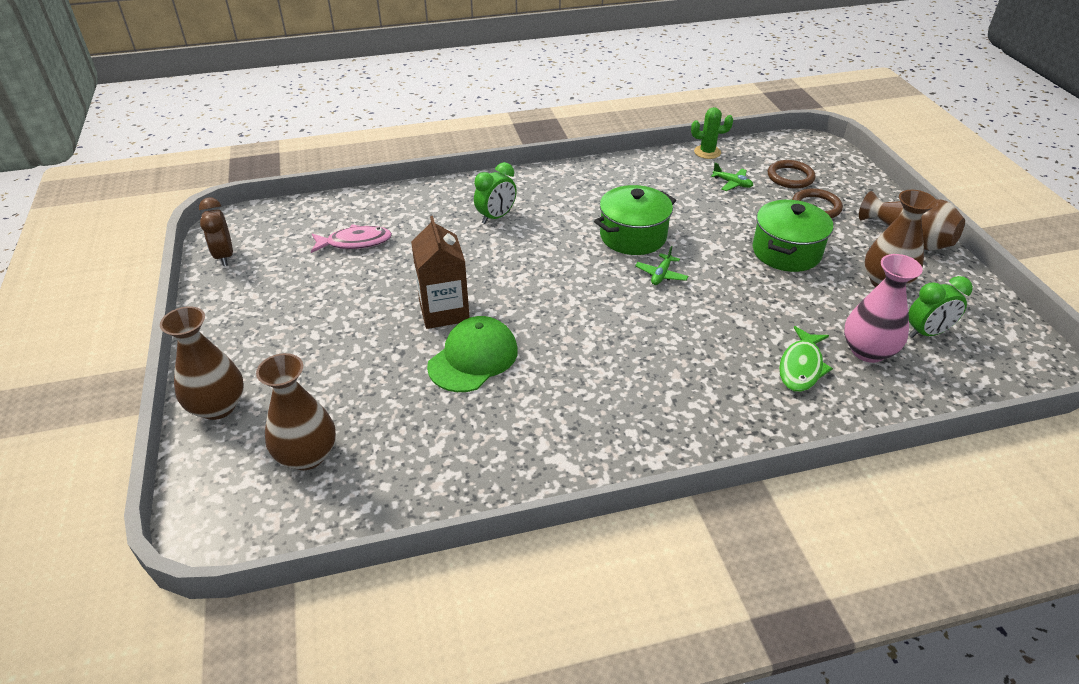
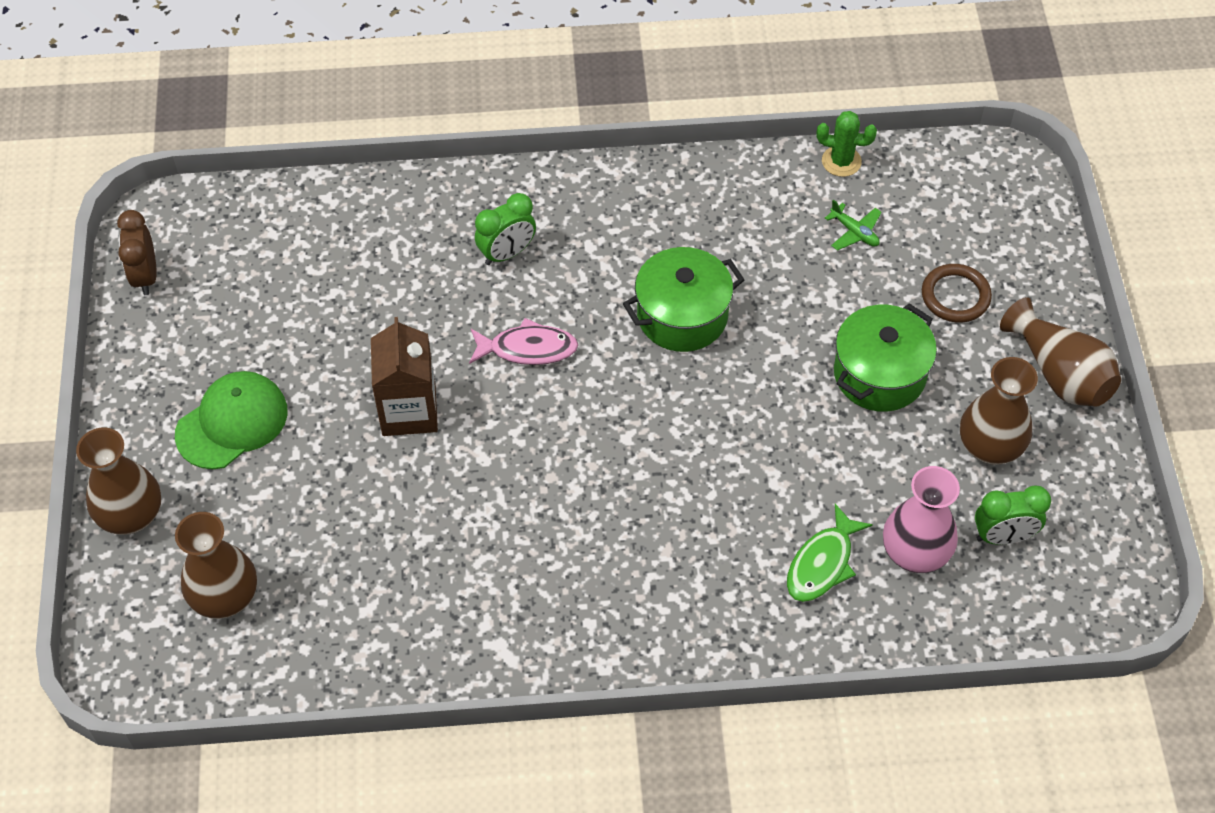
camera: 10 degrees right, 15 degrees up
(355, 242) = (314, 275): pink fish -> pink fish (528, 349)
(473, 358) = (431, 490): green cap -> green cap (232, 422)
(661, 275) = (698, 390): green plane -> none
(790, 177) = (943, 231): brown ring -> none

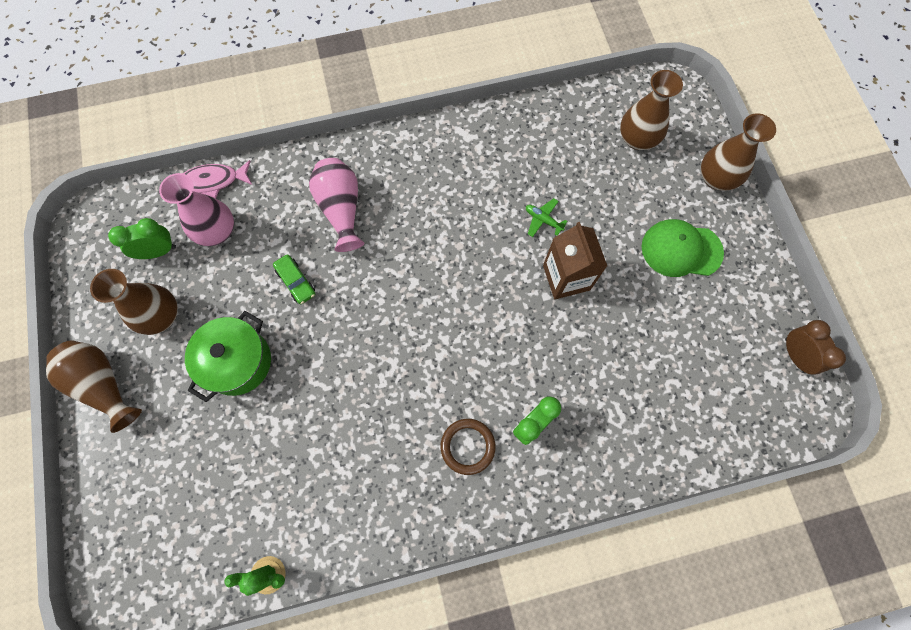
camera: 170 degrees right, 15 degrees up
(232, 422) = (681, 250): green cap -> green cap turned 60 degrees clockwise
(528, 349) = (496, 340): pink fish -> pink fish (214, 181)
(682, 316) = (387, 388): green pot -> none
(721, 557) = (341, 209): none -> pink vase
(796, 463) = (296, 282): none -> green car
(822, 563) = (277, 215): green fish -> none
(854, 232) = (256, 495): green plane -> green plane (543, 220)
(955, 296) = (177, 444): brown ring -> brown ring (467, 446)

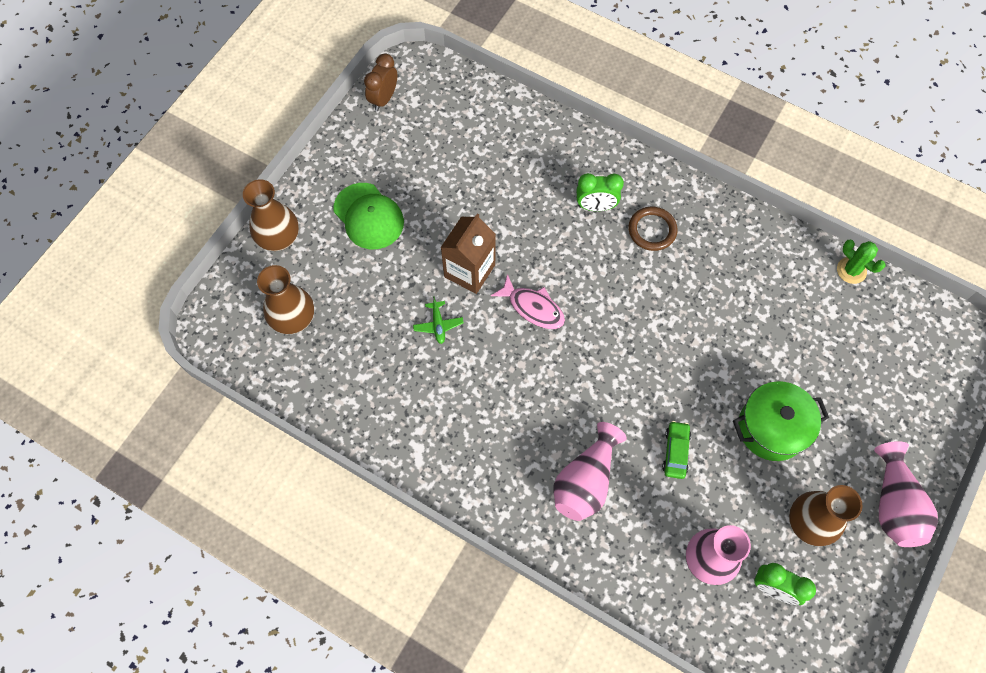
camera: 135 degrees left, 5 degrees down
(103, 385) = (893, 505): brown vase -> pink vase
(214, 181) = (674, 616): pink fish -> pink fish (533, 307)

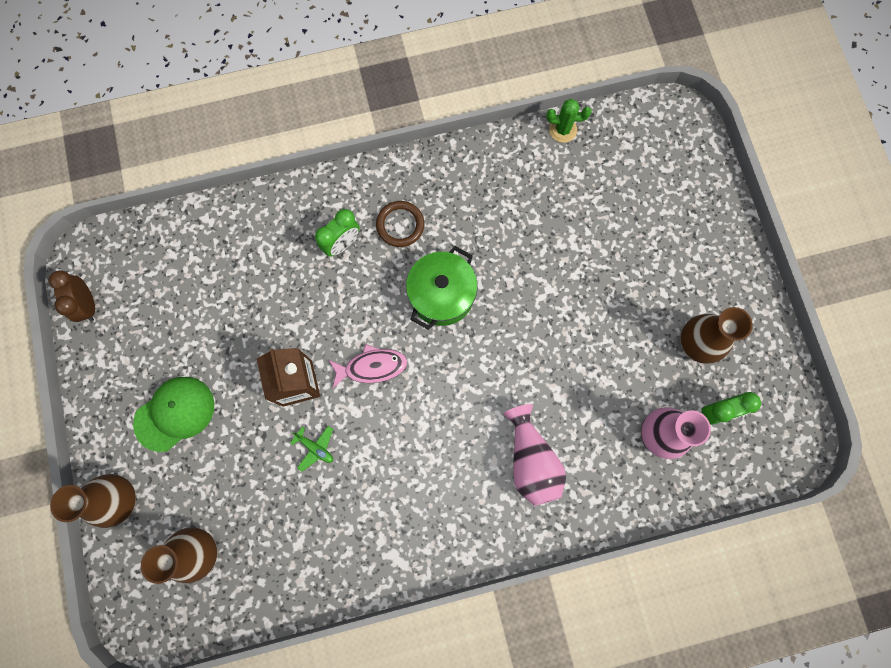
camera: 45 degrees left, 10 degrees up
(368, 216) = (175, 413): green cap -> green cap turned 45 degrees counterclockwise
(675, 452) = (570, 378): green car -> none
(771, 428) = (615, 298): green pot -> green pot (441, 295)
(893, 505) = (736, 278): pink vase -> none

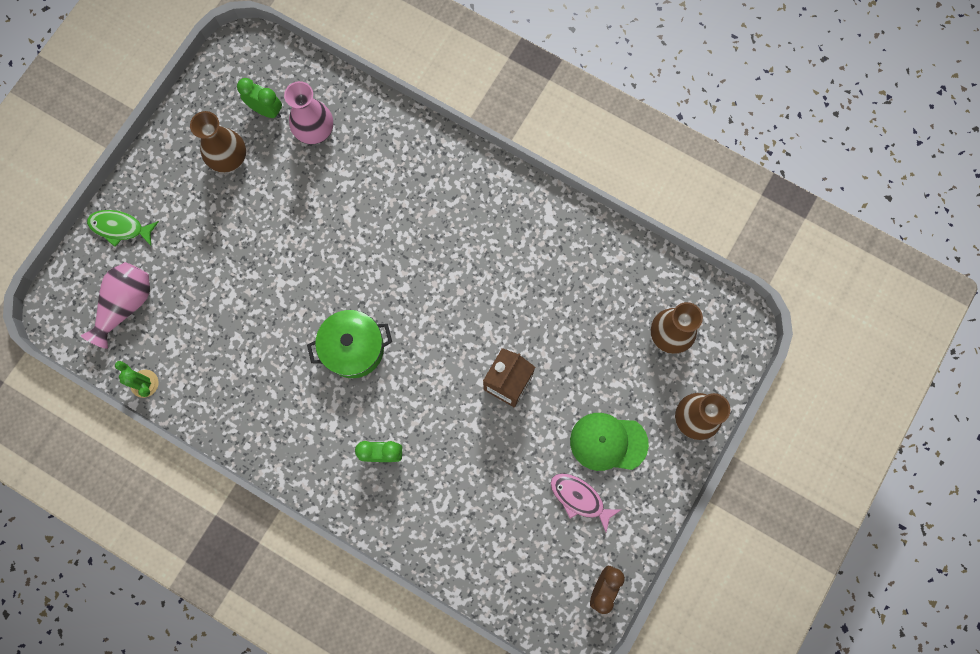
camera: 135 degrees left, 0 degrees up
(315, 448) = (535, 328): green plane -> none
(372, 367) = (448, 345): pink fish -> pink fish (579, 498)
(400, 225) = (329, 427): brown ring -> none
(531, 460) = (409, 190): pink vase -> pink vase (126, 305)
(710, 212) = (120, 228): none -> green fish

